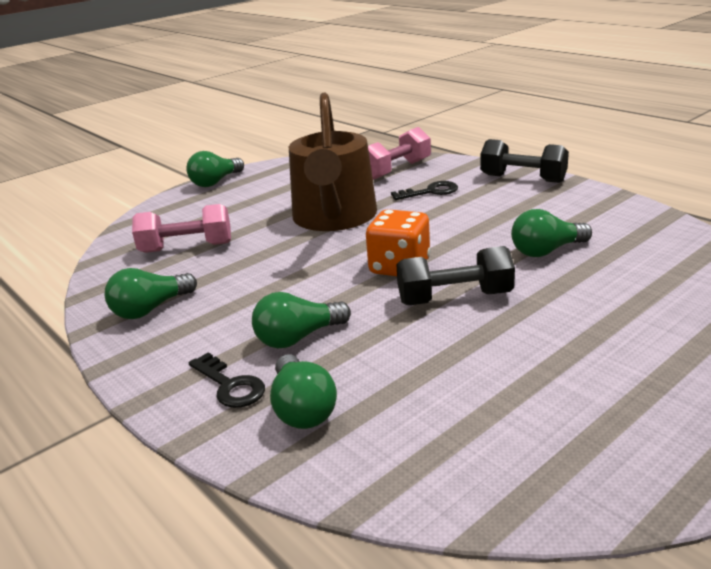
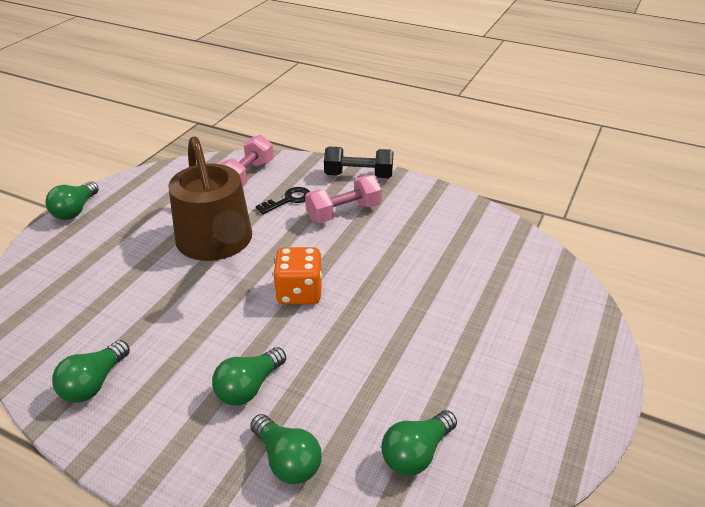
camera: 25 degrees left, 10 degrees up
(186, 247) = (90, 301): pink dumbbell -> pink dumbbell (343, 212)
(230, 385) = (215, 452): black key -> none
(454, 298) = (357, 318): black dumbbell -> none
(546, 251) = (406, 255): green light bulb -> green light bulb (416, 453)

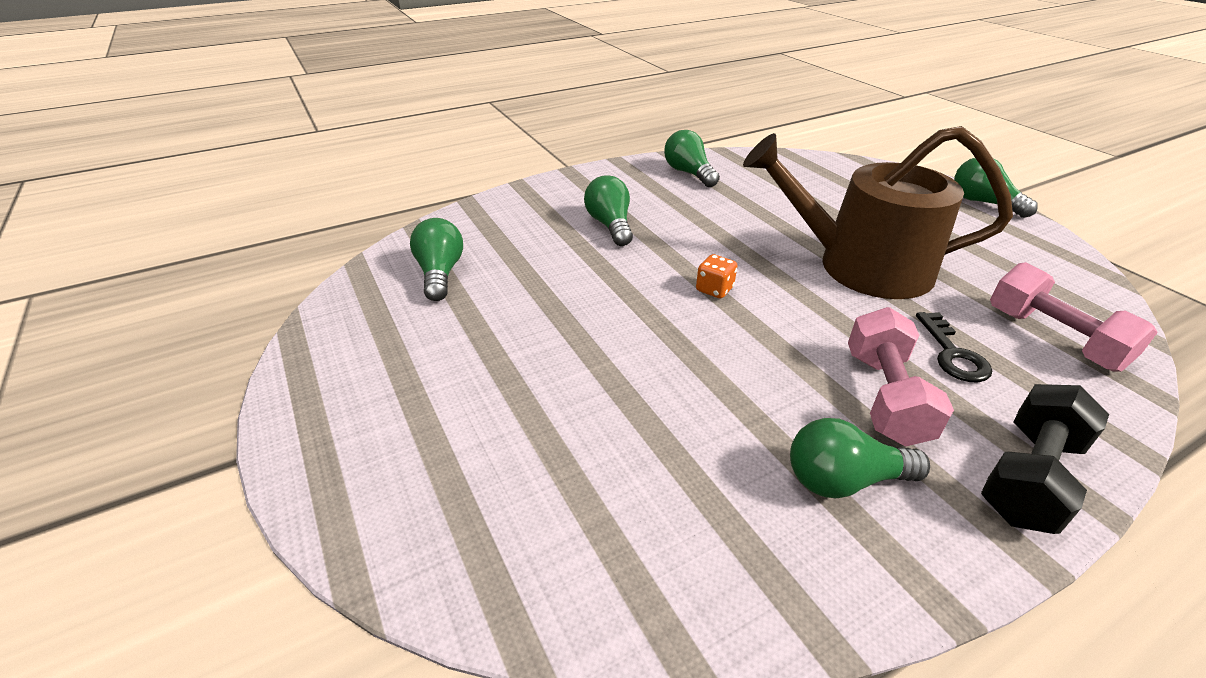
camera: 125 degrees right, 0 degrees up
(287, 460) = (519, 220): green light bulb -> green light bulb (843, 480)
(299, 292) = (714, 289): orange dice -> orange dice, size x0.53

